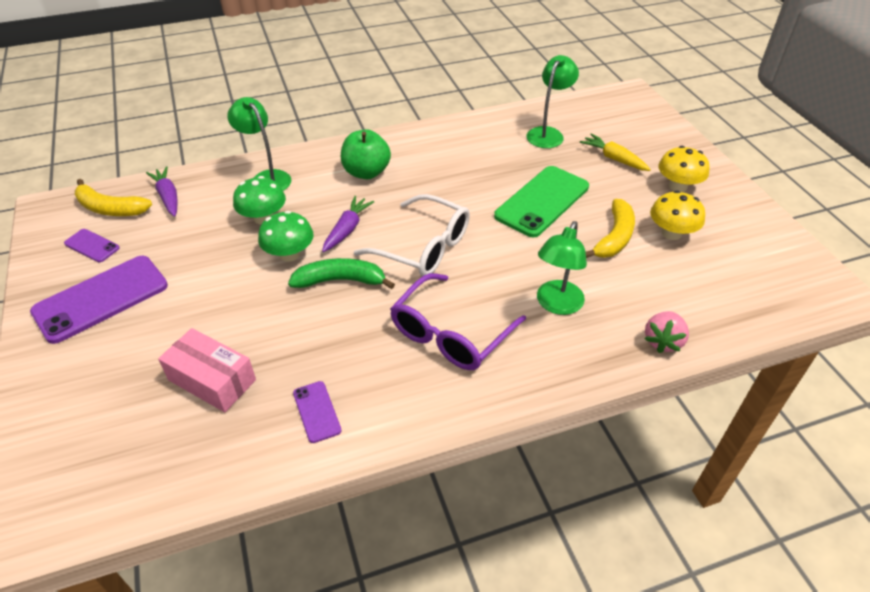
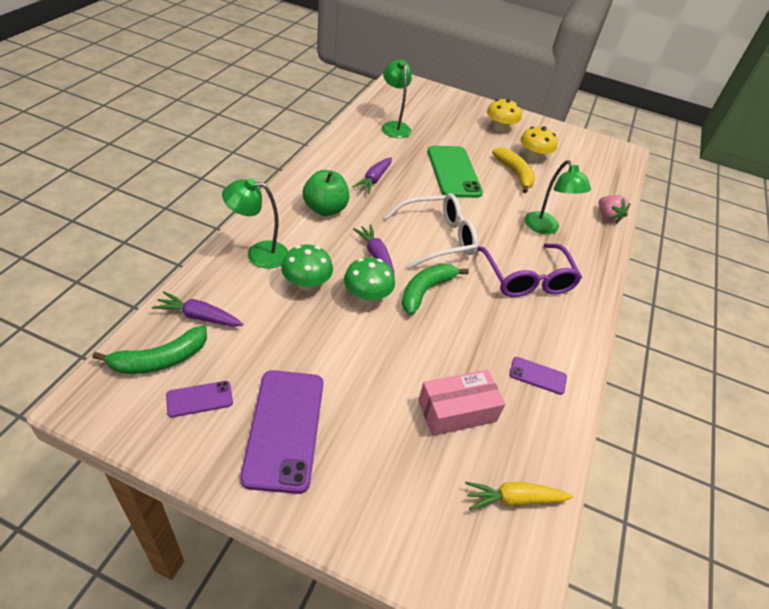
camera: 55 degrees left, 0 degrees up
(110, 208) = (160, 360): yellow banana -> green banana
(448, 170) = (374, 179): none -> purple carrot
(614, 159) = (449, 126): yellow carrot -> yellow carrot (514, 499)

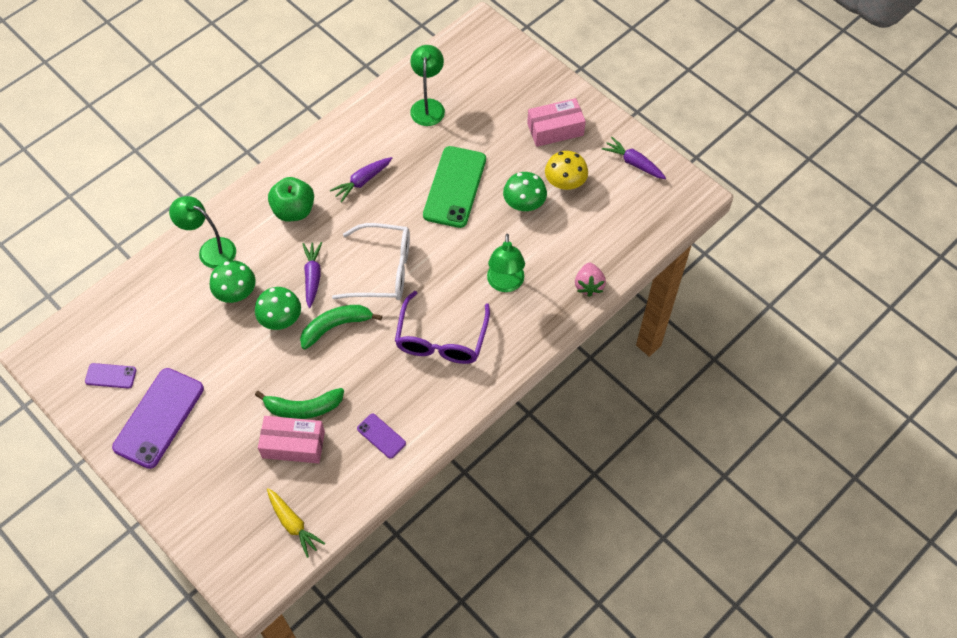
camera: 30 degrees right, 15 degrees up
(160, 360) = (95, 334): green banana -> green banana (303, 408)
(199, 316) = (137, 303): purple carrot -> purple carrot (634, 163)
(500, 128) = (555, 129): yellow mushroom -> pink box
(514, 499) = (293, 524): yellow carrot -> yellow carrot turned 150 degrees counterclockwise
(515, 174) = (524, 203): yellow banana -> green mushroom

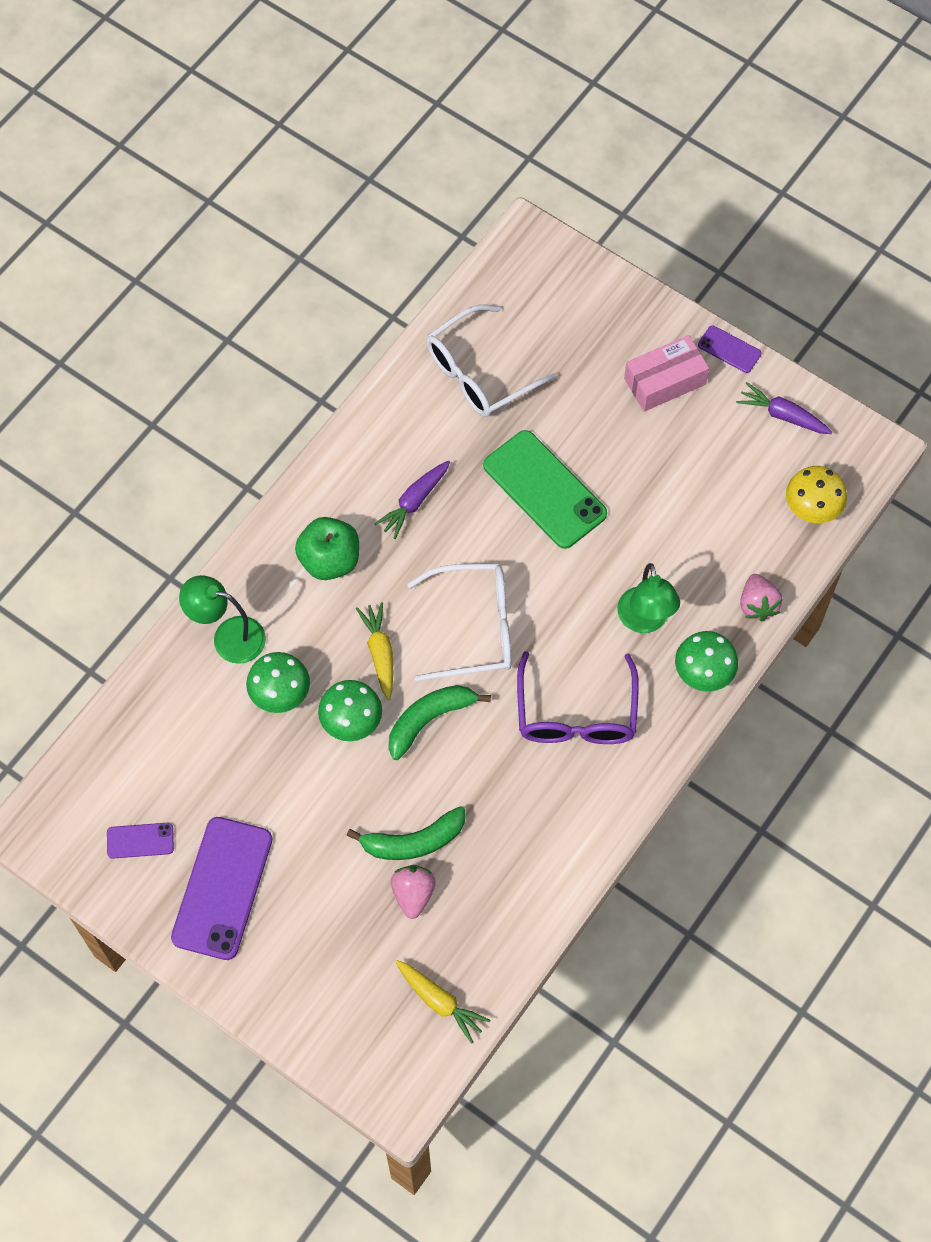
camera: 10 degrees left, 5 degrees up
(293, 444) = (413, 894): pink box -> pink strawberry
(312, 277) = (380, 653): purple carrot -> yellow carrot
(381, 436) = (527, 862): purple phone -> purple phone (729, 349)
(428, 106) = (479, 373): green lamp -> white glasses
(454, 187) = (544, 490): green phone -> green phone turned 45 degrees counterclockwise
(524, 203) = (645, 499): green mushroom -> green mushroom (703, 672)
(565, 182) = (694, 459): yellow mushroom -> yellow mushroom (812, 507)

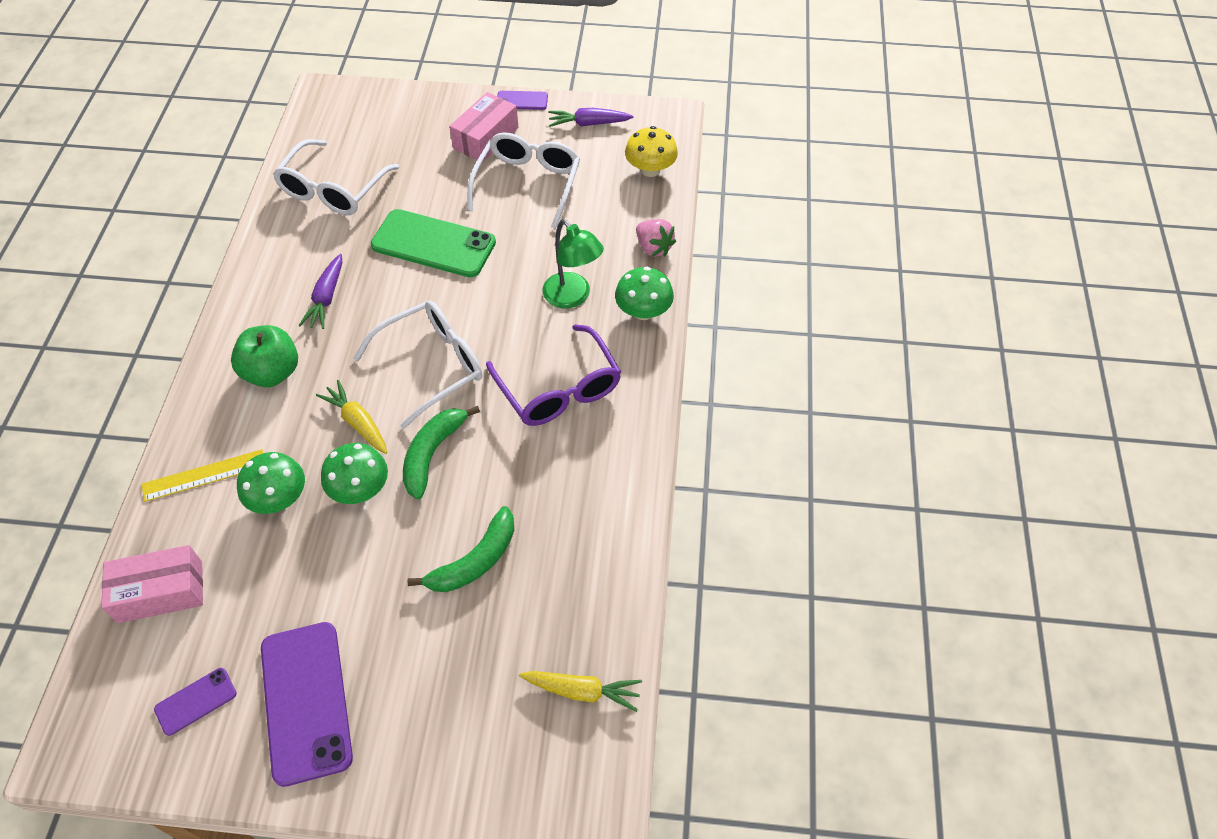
camera: 30 degrees left, 10 degrees down
(150, 729) = (160, 592): none -> pink box
(228, 637) = (204, 475): green lamp -> yellow ruler
(413, 894) = (500, 607): pink strawberry -> none
(676, 462) = (528, 184): none -> white glasses

